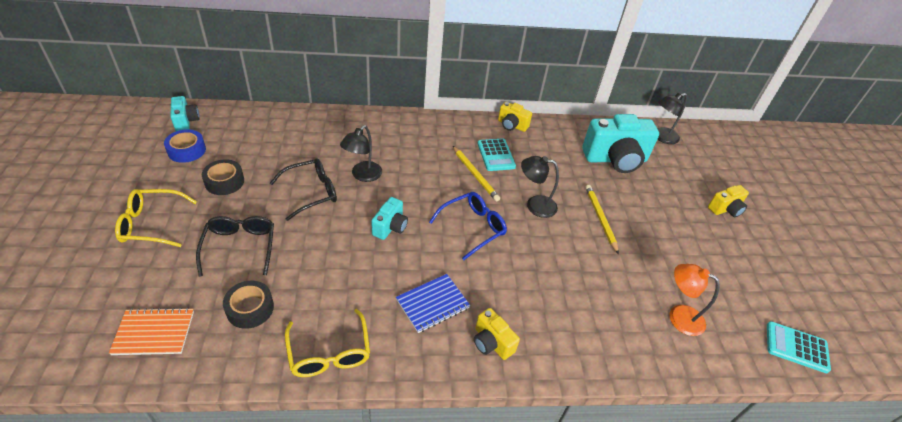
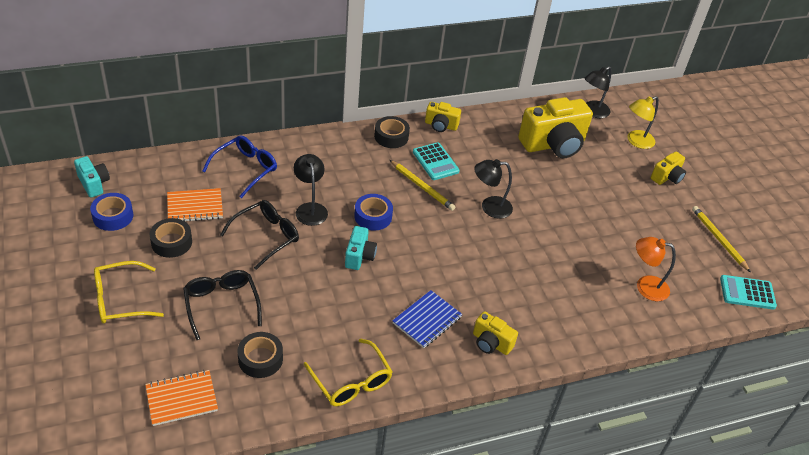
camera: 15 degrees left, 0 degrees up
(261, 155) = (195, 207): none -> orange notebook
(362, 175) = (310, 209): black lamp -> black lamp turned 150 degrees clockwise
(418, 193) = (373, 216): none -> blue tape
(462, 127) = (391, 136): none -> black tape
(473, 227) = (438, 241): blue glasses -> blue glasses (245, 169)
(600, 218) = (554, 209): yellow pencil -> yellow pencil (718, 239)
(615, 159) = (553, 144): turquoise camera -> yellow camera
(700, 170) = (636, 141): none -> yellow lamp

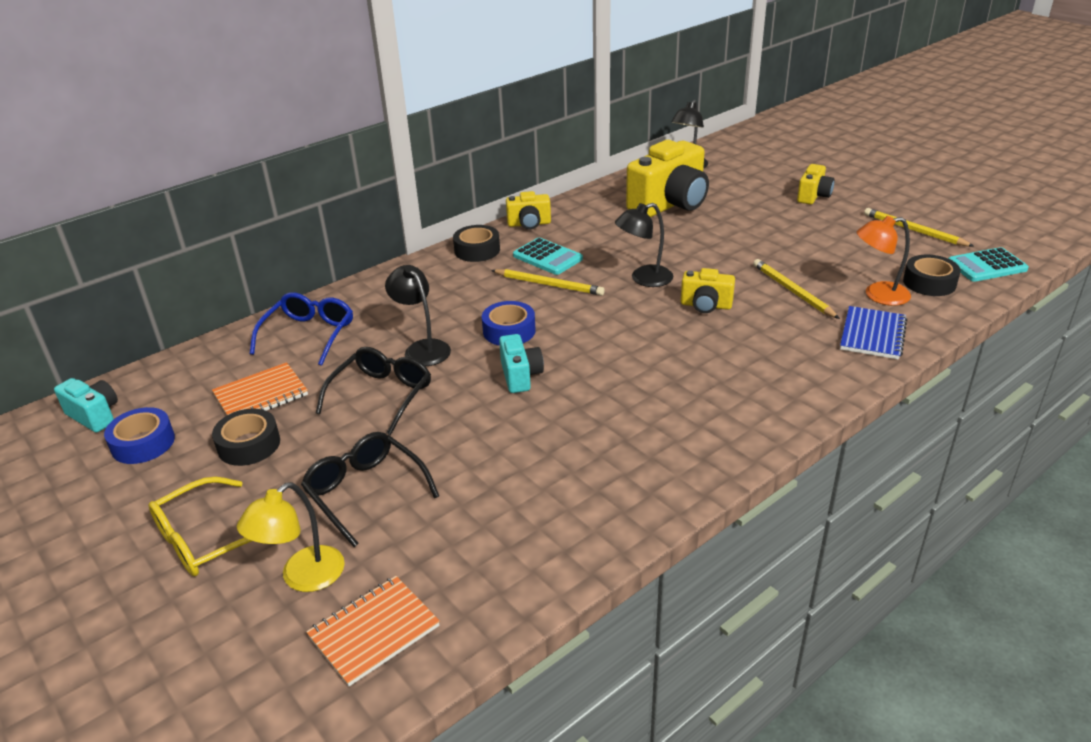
camera: 15 degrees left, 10 degrees down
(260, 359) = (462, 536): black tape -> black tape (929, 283)
(351, 381) = (608, 516): yellow glasses -> none
(427, 320) = (655, 413): blue notebook -> blue notebook (872, 335)
(491, 343) = (752, 409): yellow camera -> yellow camera (706, 305)
(586, 259) = (792, 291): none -> yellow pencil
(636, 141) = (755, 177): yellow lamp -> yellow lamp (303, 577)

